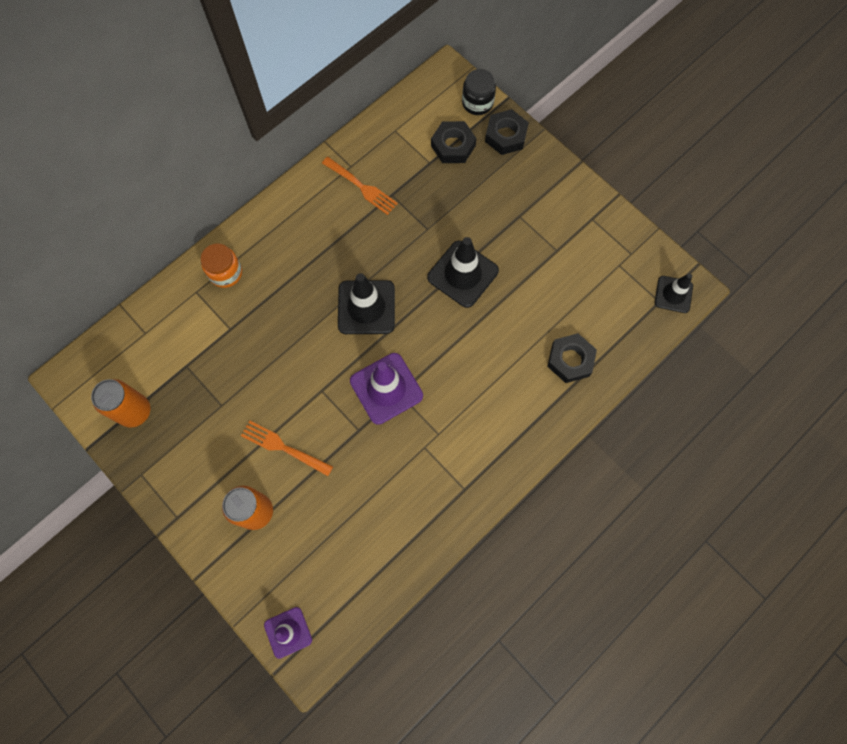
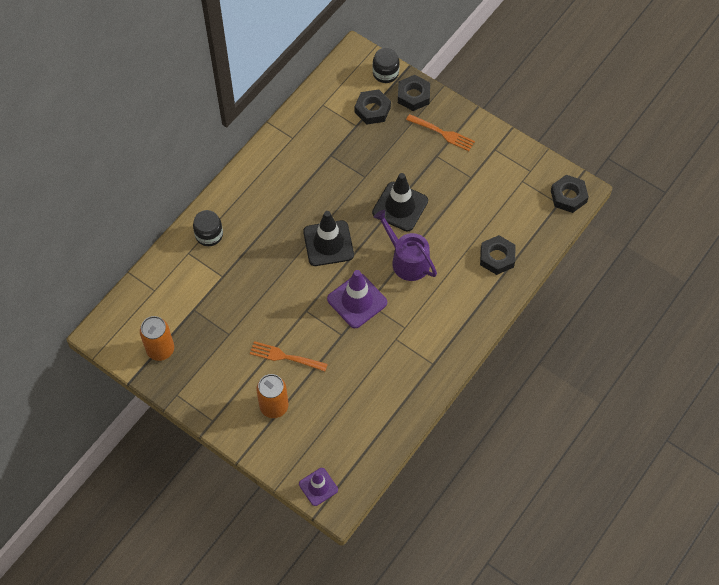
camera: 10 degrees left, 10 degrees down
(225, 273) = (209, 235): orange jar -> black jar
(361, 187) = (304, 152): orange fork -> orange fork (442, 133)
(458, 345) = (407, 260): none -> purple watering can
(673, 294) = (568, 196): black traffic cone -> black nut

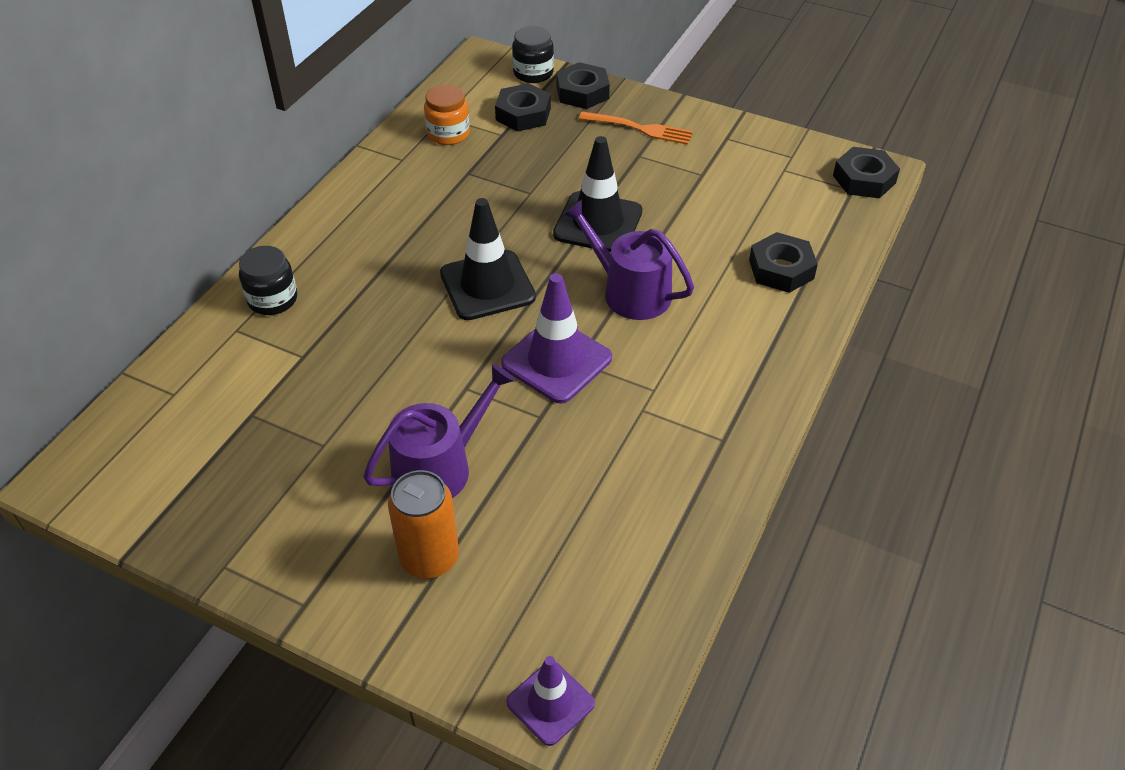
camera: 10 degrees left, 15 degrees down
(160, 349) = (187, 490): orange can -> none
(286, 357) = (439, 467): orange fork -> purple watering can
(323, 120) = (448, 133): none -> orange jar

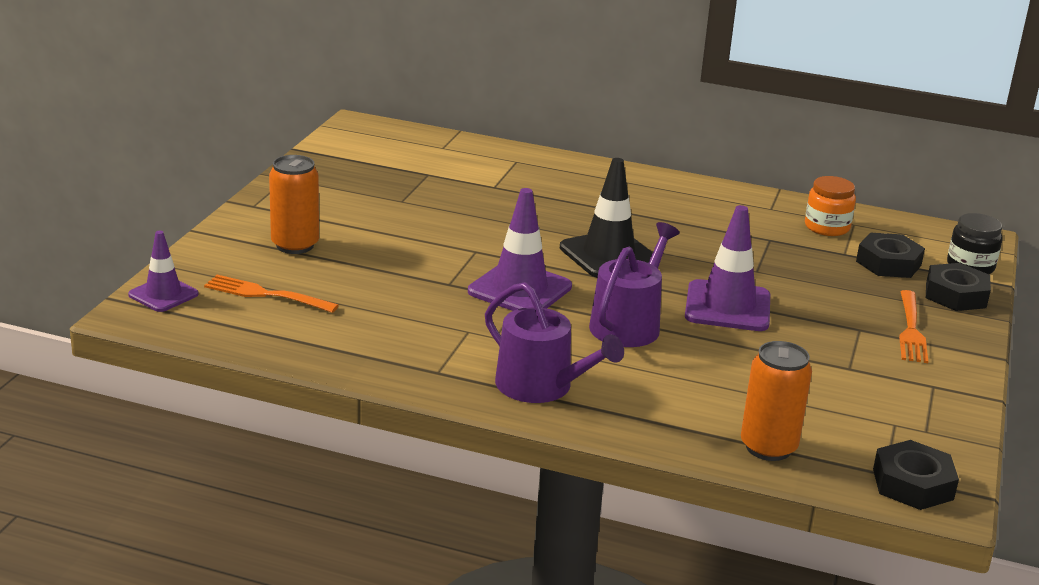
camera: 80 degrees right, 20 degrees down
(272, 299) = (556, 170): black jar -> none
(439, 467) = (385, 244): purple watering can -> purple watering can (541, 386)
(556, 588) = (267, 295): none -> orange fork
(598, 223) = (727, 307): black traffic cone -> purple traffic cone
(781, 269) = (703, 414): black nut -> none
(826, 242) = (768, 447): none -> orange can

